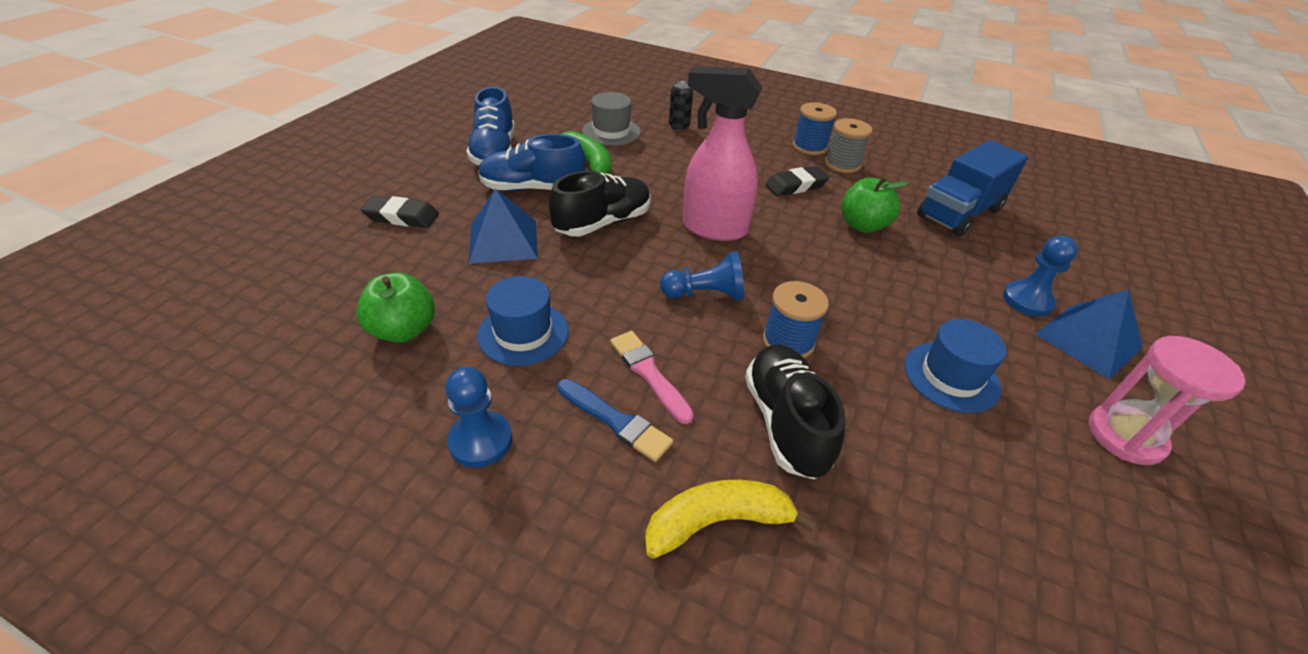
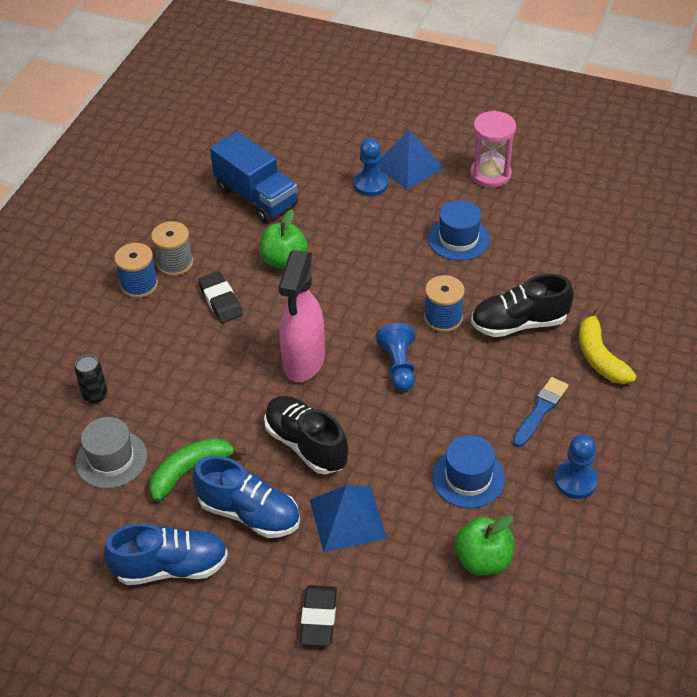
camera: 90 degrees left, 5 degrees up
(532, 188) = (249, 513): blue shoe -> blue shoe turned 60 degrees counterclockwise
(649, 373) = (493, 396): pink brush -> none

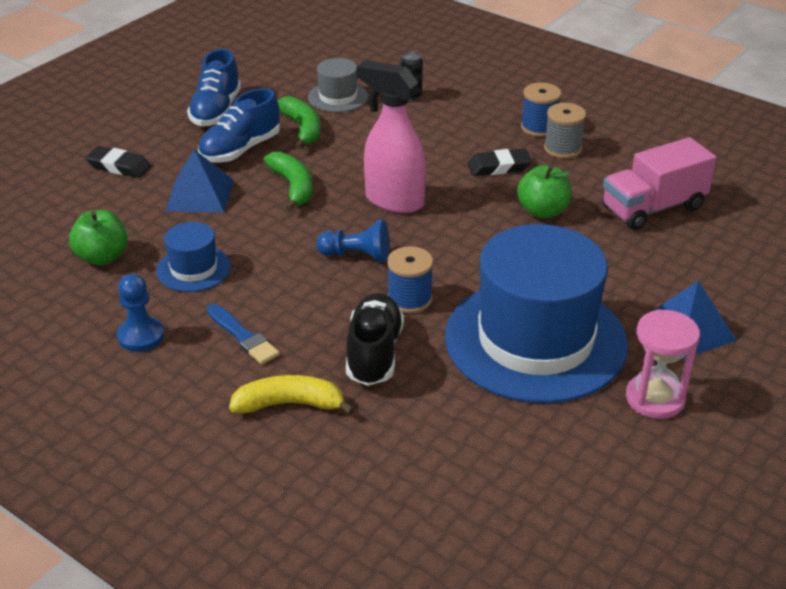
camera: 105 degrees right, 10 degrees down
(256, 197) = (653, 208): blue truck -> pink truck
(306, 444) = (293, 187): black shoe -> green banana
(370, 184) = (657, 292): blue pawn -> none
(458, 239) = (535, 340): blue hat -> blue hat, size x2.28

